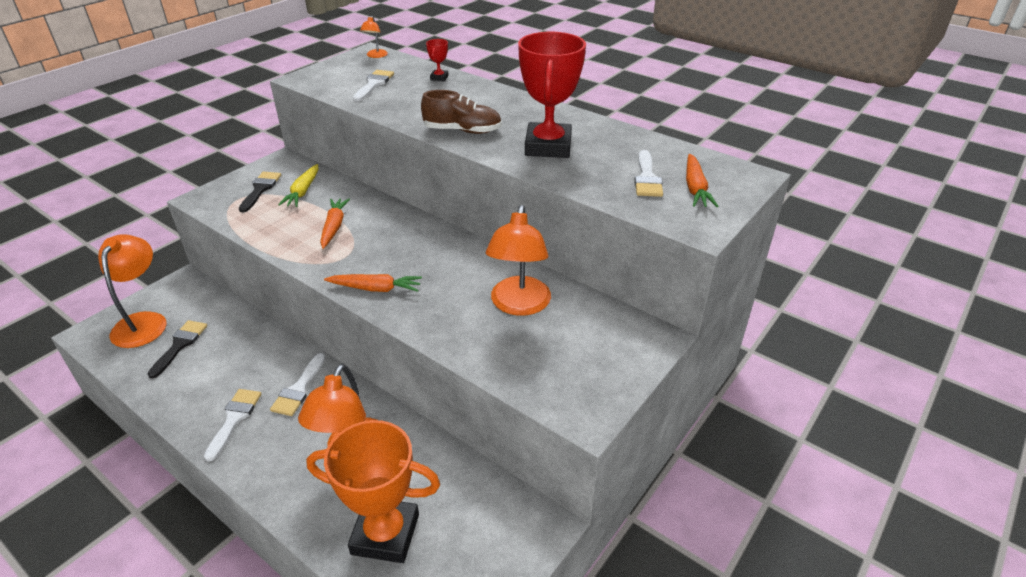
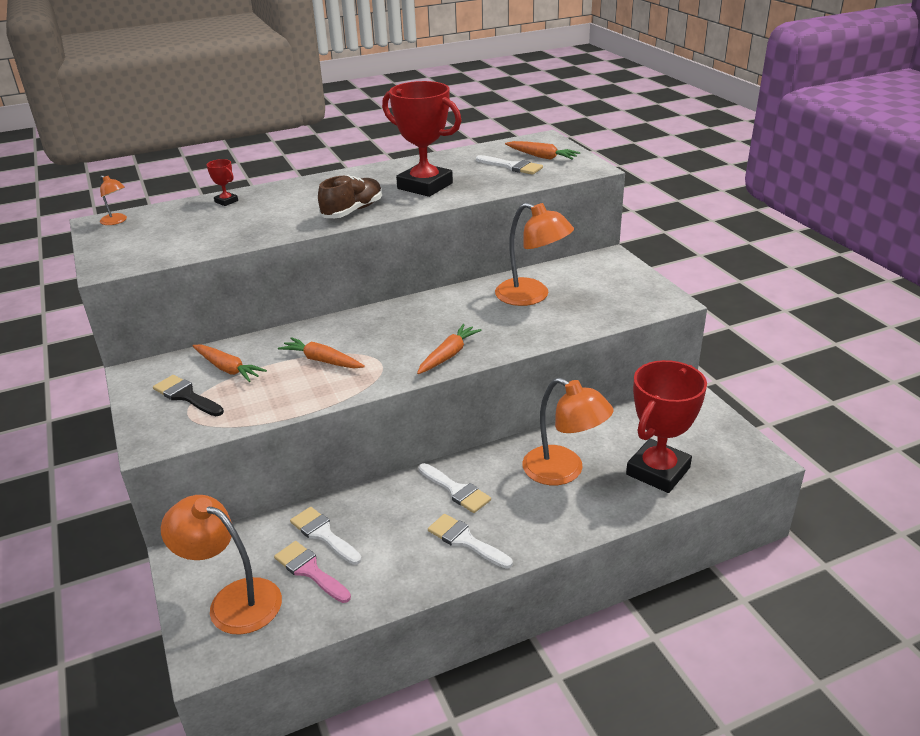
camera: 60 degrees left, 5 degrees down
(180, 345) = (310, 570): black brush -> pink brush
(303, 191) = (228, 369): yellow carrot -> orange carrot
(374, 84) = (190, 232): white brush -> white brush (323, 534)
(385, 534) = (658, 471): orange trophy -> red trophy

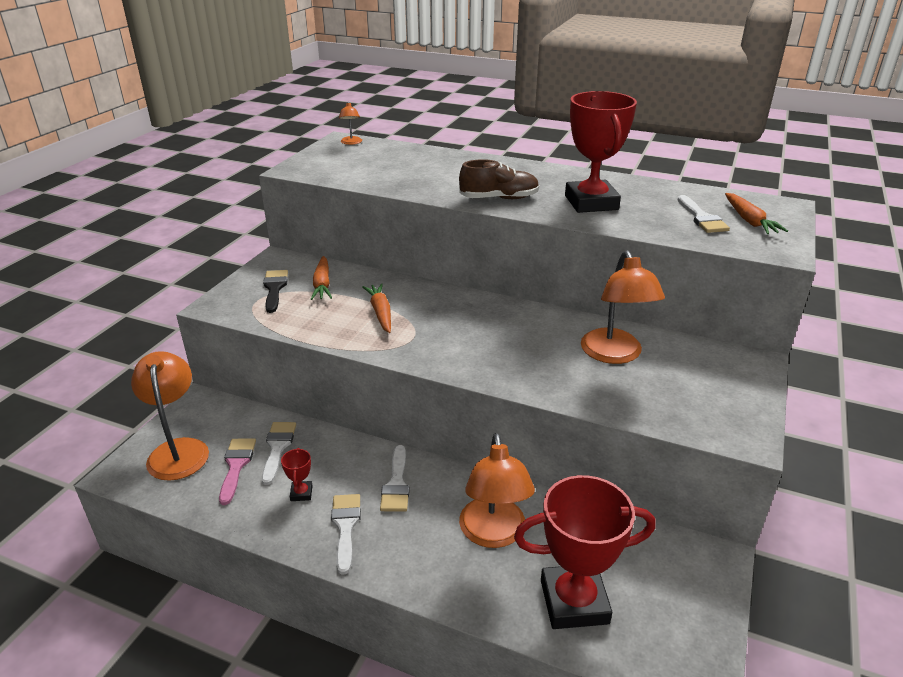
camera: 45 degrees right, 0 degrees up
(226, 201) = (433, 156): red trophy -> red trophy (301, 493)
(448, 355) = (466, 362): orange carrot -> none

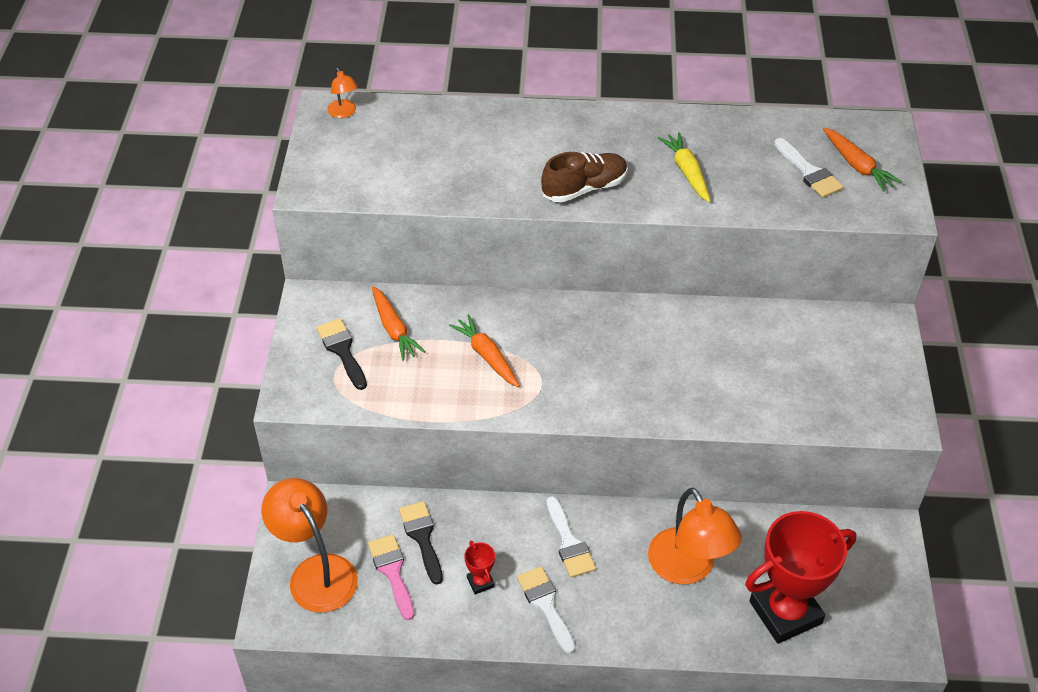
camera: 20 degrees left, 15 degrees up
(277, 448) = (422, 537): white brush -> black brush
(591, 202) = (686, 172): red trophy -> yellow carrot
(615, 355) = (754, 350): orange lamp -> none

